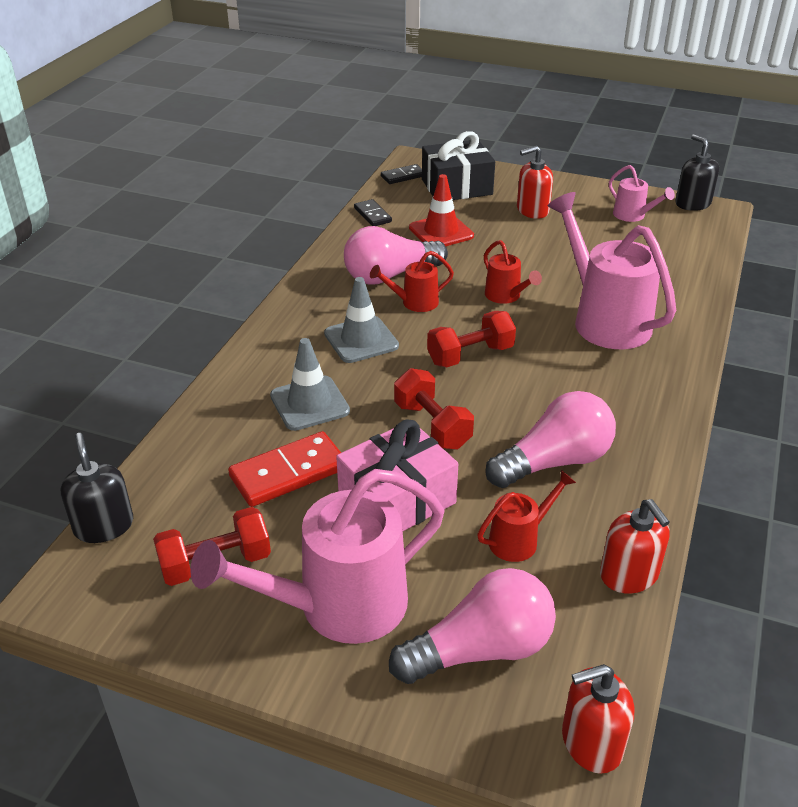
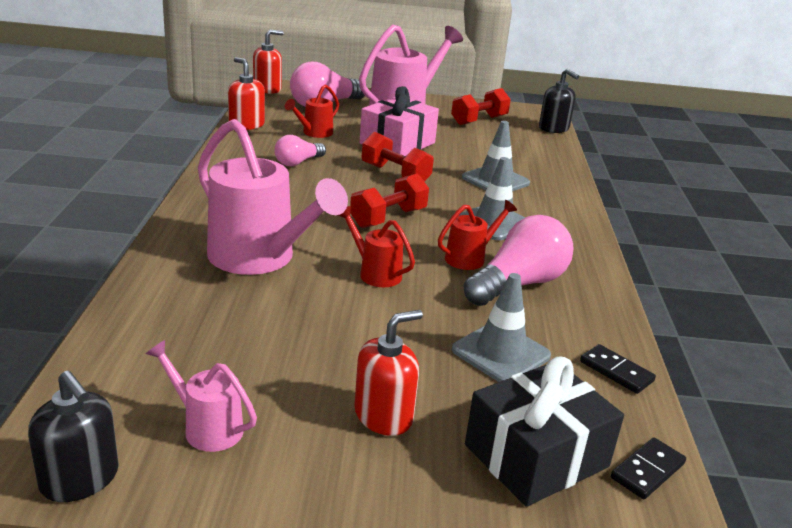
camera: 160 degrees right, 10 degrees down
(288, 472) = (475, 150): red domino -> none
(441, 232) = (501, 353): red traffic cone -> grey traffic cone
(554, 462) = (298, 162): pink light bulb -> pink light bulb, size x0.58

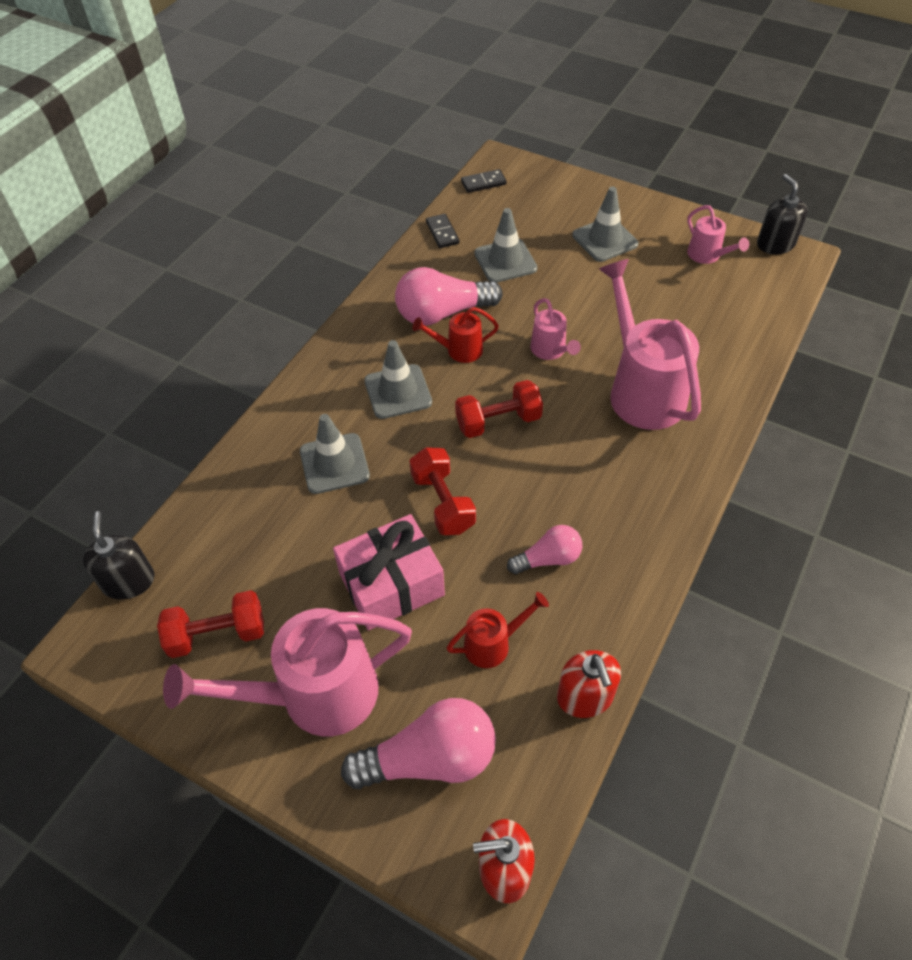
camera: 150 degrees left, 25 degrees up
(375, 273) = (550, 351): red watering can -> pink watering can
(383, 415) = (604, 240): red soap dispenser -> grey traffic cone
(536, 456) = (535, 202): black gift -> none

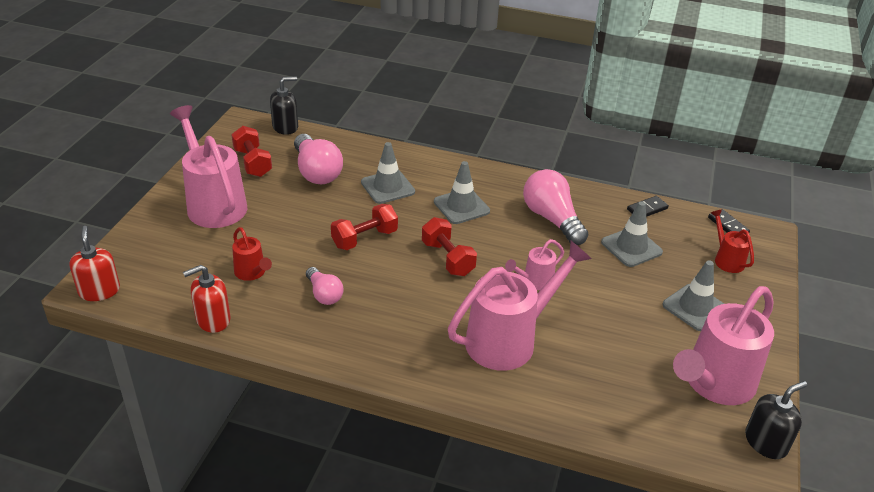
camera: 75 degrees right, 15 degrees down
(391, 584) = (294, 224): pink gift -> none
(430, 758) = (171, 253): pink light bulb -> pink light bulb (316, 172)
(459, 350) = (515, 231): red watering can -> red watering can (726, 259)
(707, 256) = (713, 384): pink watering can -> pink watering can, size x2.06

